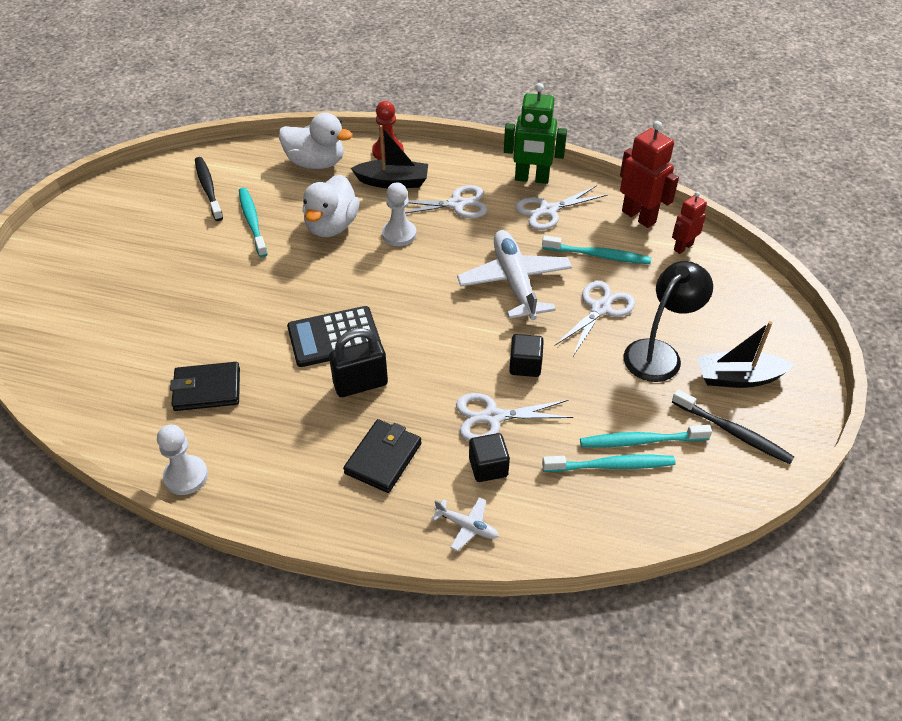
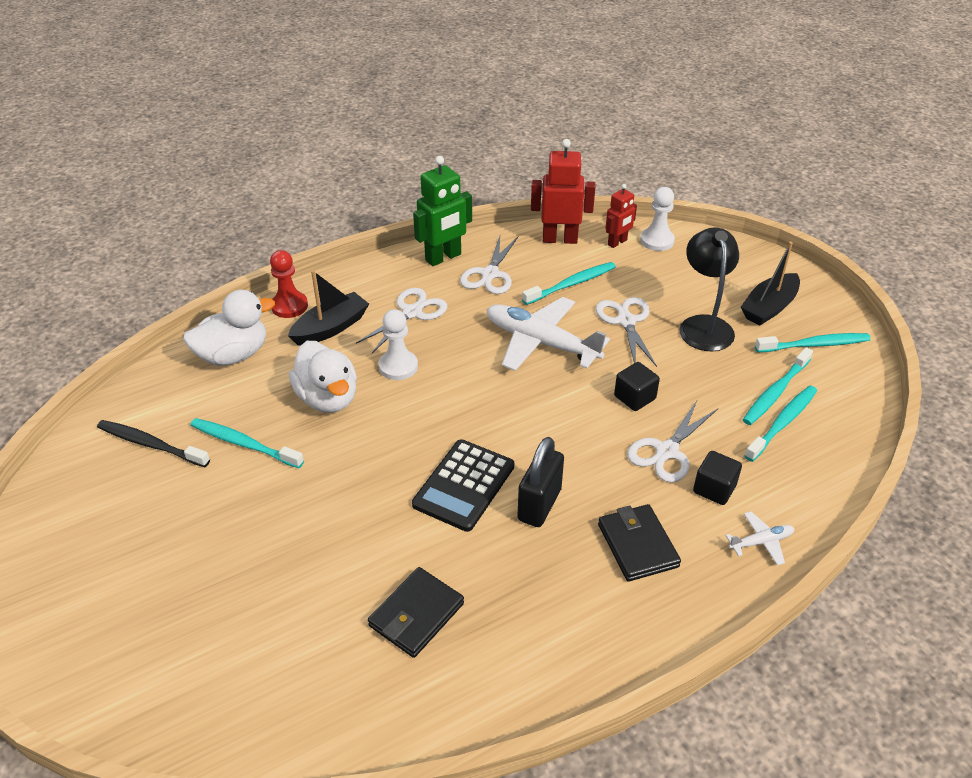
camera: 45 degrees left, 5 degrees down
(186, 476) = (507, 701): white pawn -> white pawn (657, 241)
(683, 247) = (617, 242): red robot -> red robot turned 135 degrees counterclockwise
(733, 432) = (814, 345): black toothbrush -> turquoise toothbrush

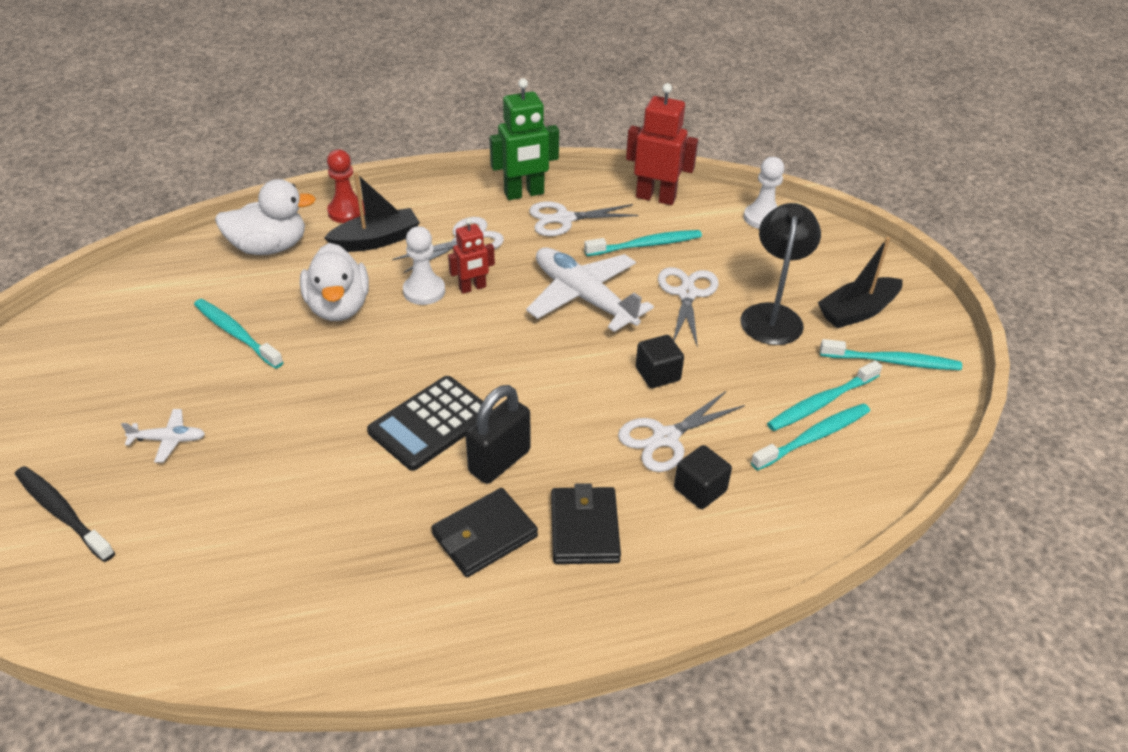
camera: 15 degrees right, 0 degrees up
(151, 444) = (150, 315): black toothbrush -> black toothbrush (62, 512)
(416, 615) = (317, 541): black wallet -> black wallet (484, 535)
(490, 274) = (564, 219): white scissors -> white scissors turned 45 degrees clockwise
(617, 242) = (717, 212): red robot -> red robot (472, 288)
(761, 542) = (726, 559): white plane -> white plane (169, 440)

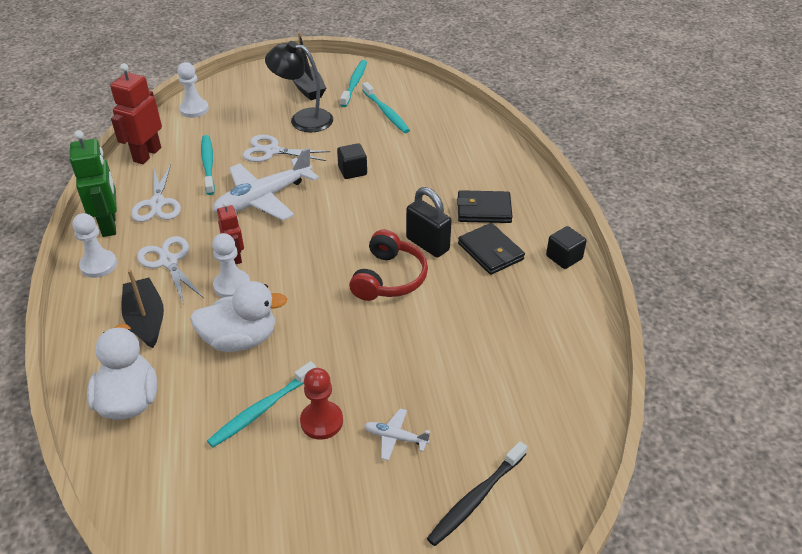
camera: 85 degrees left, 0 degrees up
(169, 440) = (395, 437): white plane -> white plane turned 75 degrees counterclockwise
(347, 212) = (88, 344): red pawn -> red pawn (321, 421)
(431, 423) = (389, 278): black calculator -> red headphones
(460, 198) = (98, 265): none -> white pawn
(665, 438) = (411, 173): white scissors -> none
(700, 490) = (453, 164): black cube -> black cube (564, 257)
(813, 437) = (414, 119): turquoise toothbrush -> none

